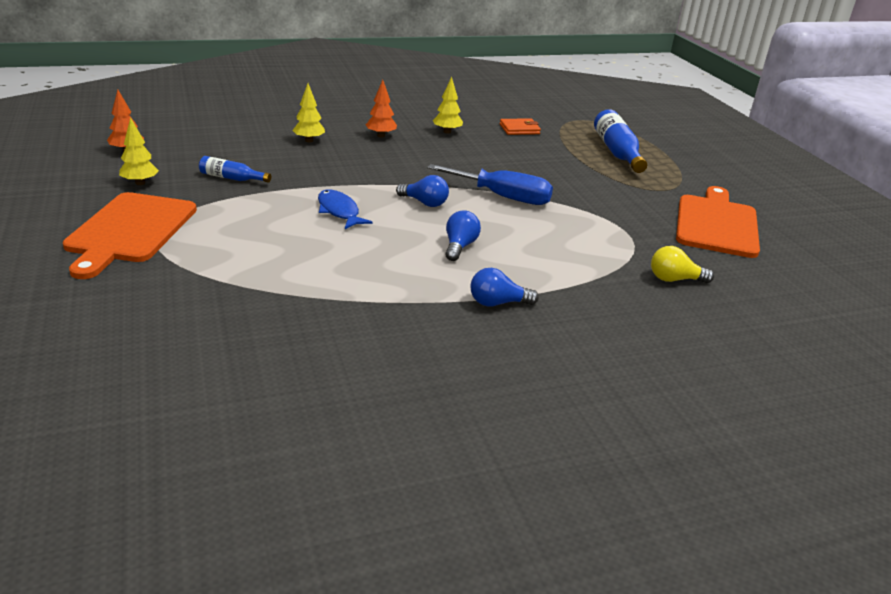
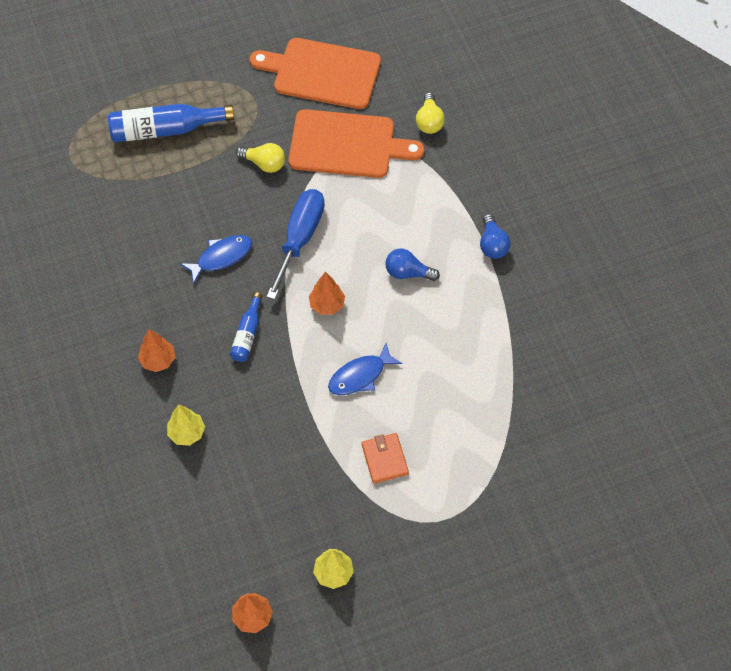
camera: 90 degrees left, 30 degrees up
(130, 231) = (436, 545): orange cutting board -> orange cutting board (347, 145)
(232, 178) = (304, 488): blue bottle -> blue bottle (247, 334)
(424, 203) = (327, 304): blue light bulb -> orange tree
(447, 132) = (134, 293): yellow tree -> none
(481, 163) = (221, 257): none -> blue fish
(519, 129) = (112, 219): orange wallet -> orange wallet (385, 459)
(589, 188) = (264, 163): none -> yellow light bulb

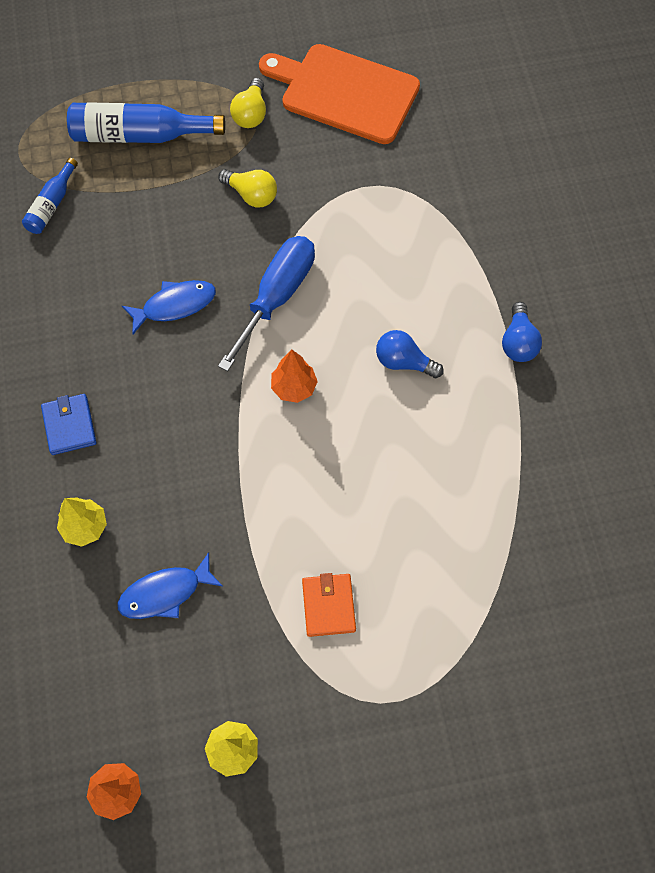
camera: 10 degrees right, 5 degrees up
(158, 360) = (69, 426): orange tree -> blue wallet
(247, 334) = (187, 409): blue bottle -> blue bottle (52, 204)
(347, 145) = (358, 186): orange cutting board -> none
(360, 376) = (318, 488): blue fish -> blue fish (165, 593)
(429, 121) = (466, 172): yellow light bulb -> yellow light bulb (251, 114)

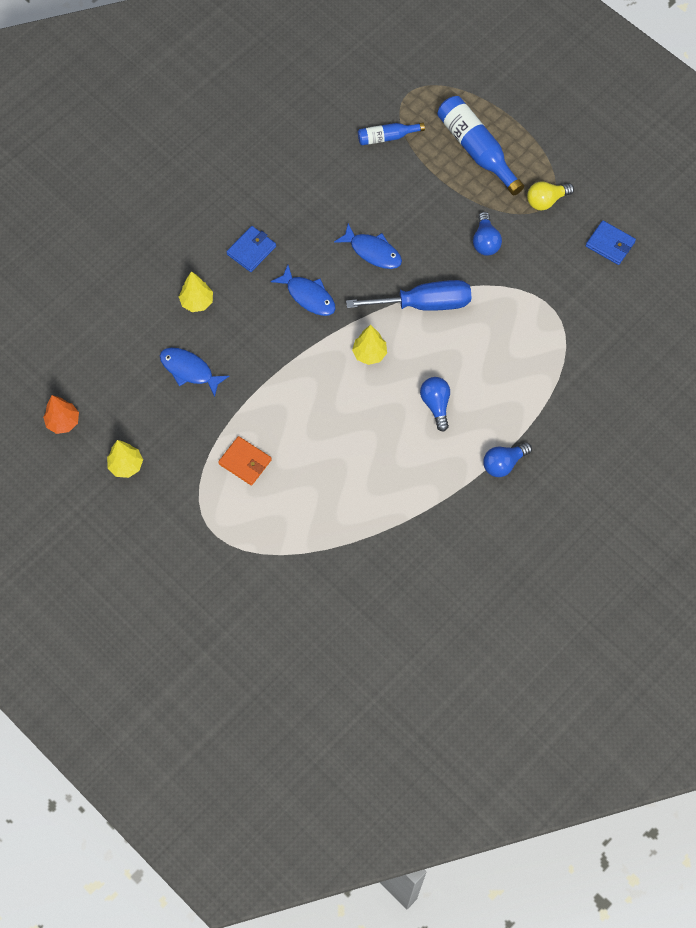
camera: 55 degrees right, 0 degrees up
(174, 403) = (308, 296): none -> blue fish
(251, 195) = (485, 241): yellow light bulb -> blue light bulb
(294, 387) = (369, 354): orange tree -> yellow tree
(328, 606) = (245, 462): orange wallet -> orange wallet turned 75 degrees clockwise
(344, 93) = (610, 244): orange cutting board -> blue wallet

